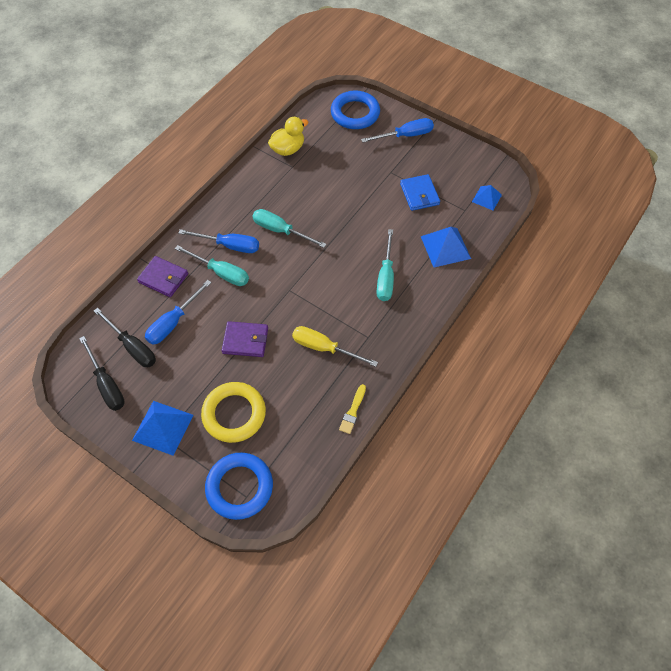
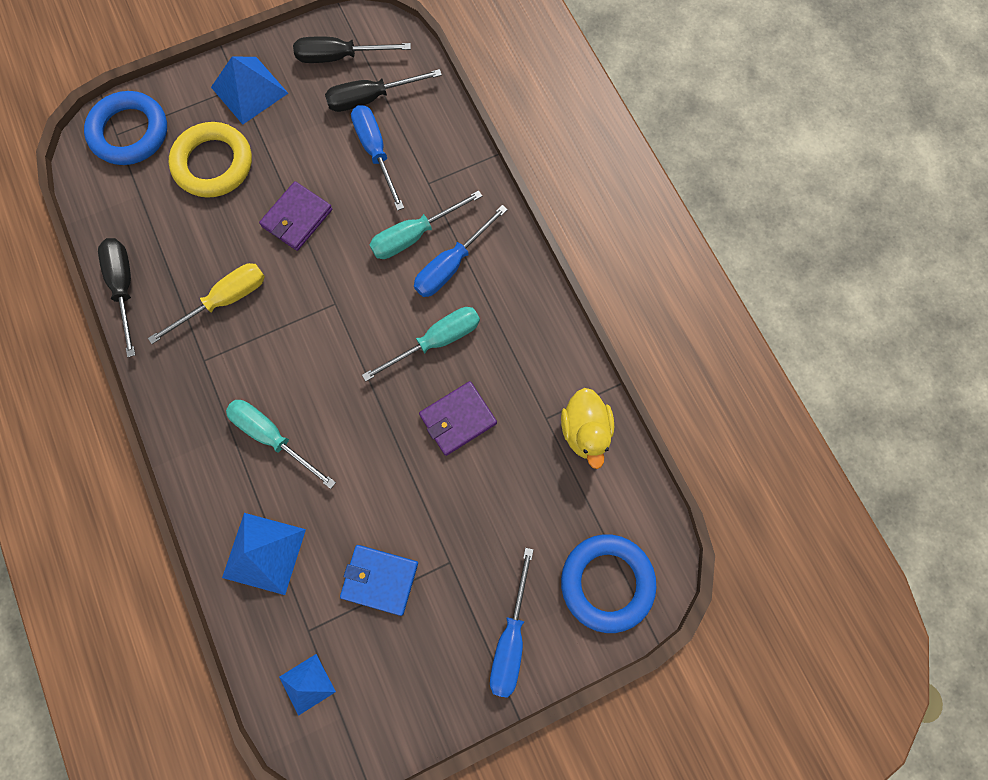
camera: 120 degrees right, 15 degrees up
(163, 278) = (449, 167): purple wallet -> purple wallet (458, 419)
(353, 411) = (125, 287): yellow brush -> black screwdriver

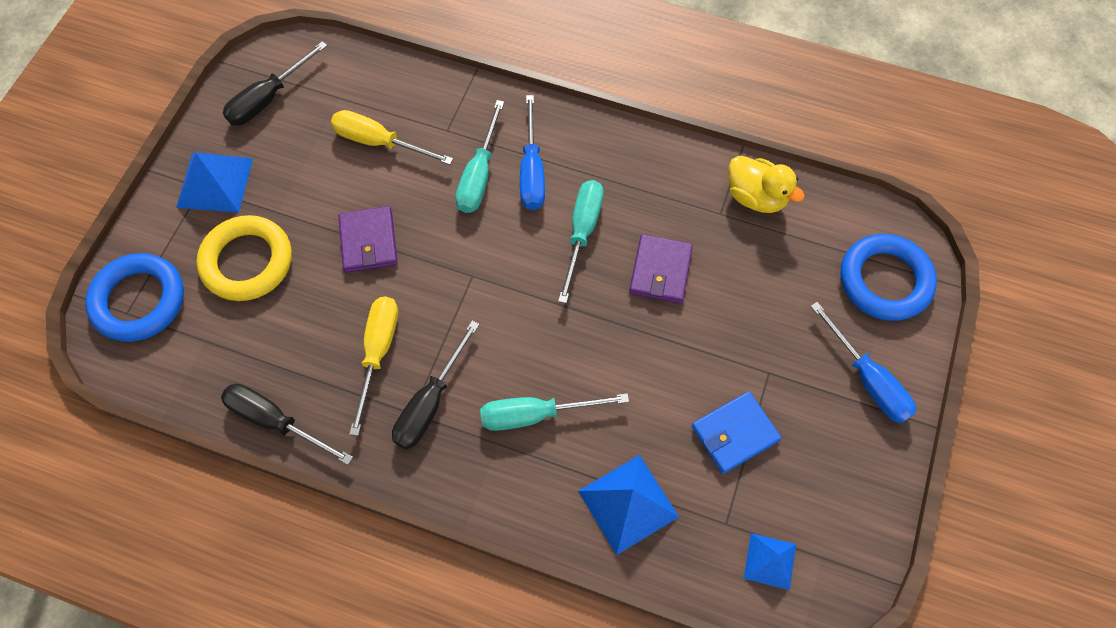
camera: 45 degrees left, 10 degrees down
(371, 98) = (330, 107): black screwdriver -> black screwdriver (430, 403)
(376, 152) = (379, 142): blue screwdriver -> yellow screwdriver

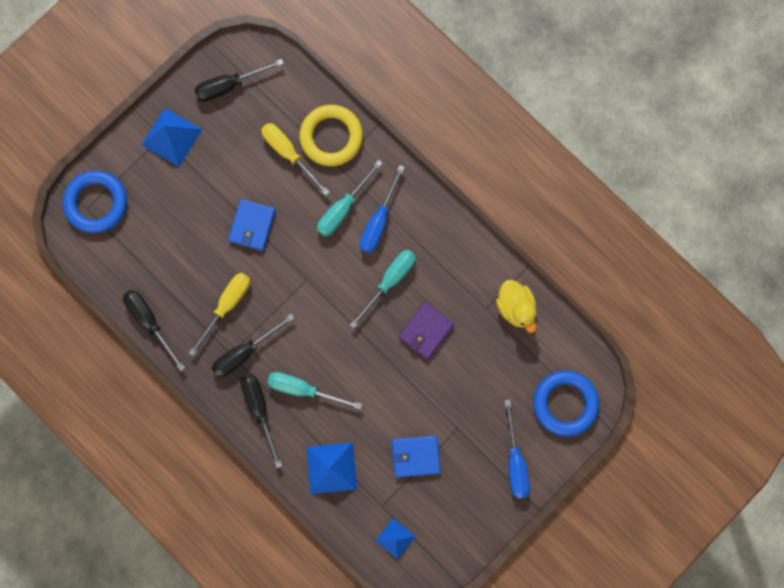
camera: 25 degrees right, 15 degrees up
(247, 262) = (171, 205): yellow ring -> yellow ring (331, 137)
(368, 241) = (252, 225): purple wallet -> blue wallet
(487, 469) = (259, 409): none -> black screwdriver

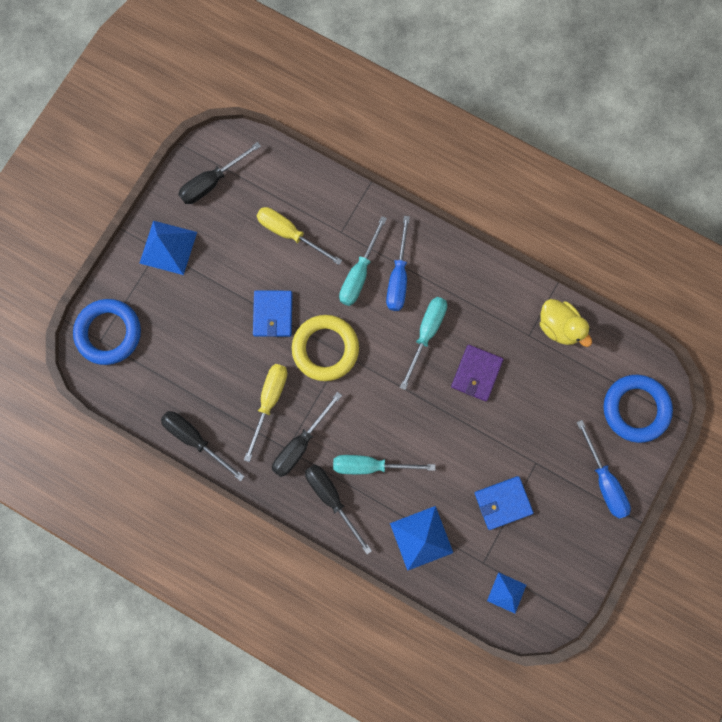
camera: 15 degrees left, 0 degrees up
(331, 137) = (328, 207): yellow ring -> yellow ring (325, 349)

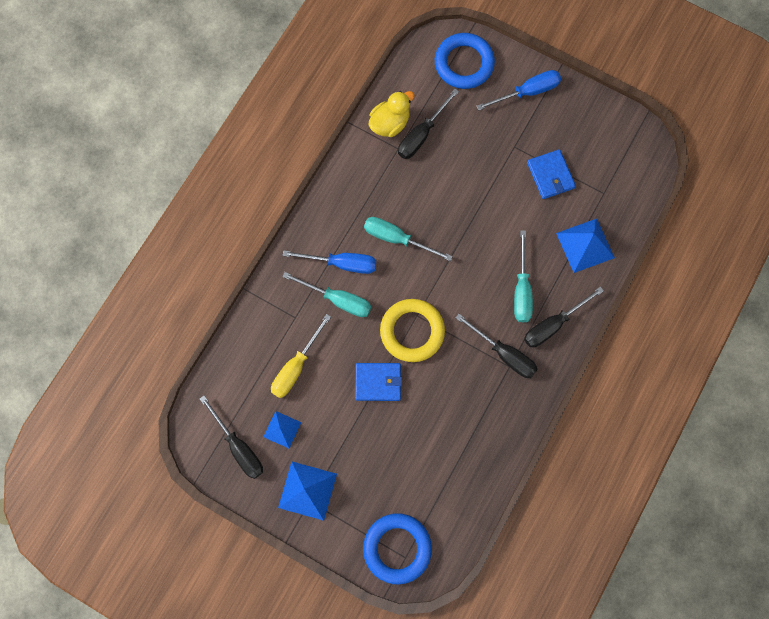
camera: 90 degrees left, 5 degrees down
(195, 439) = (502, 455): black screwdriver -> black screwdriver (421, 135)
(269, 401) = (464, 384): yellow screwdriver -> none
(476, 373) = (434, 195): purple wallet -> none
(506, 592) = (628, 174): blue pyramid -> blue pyramid (282, 429)

